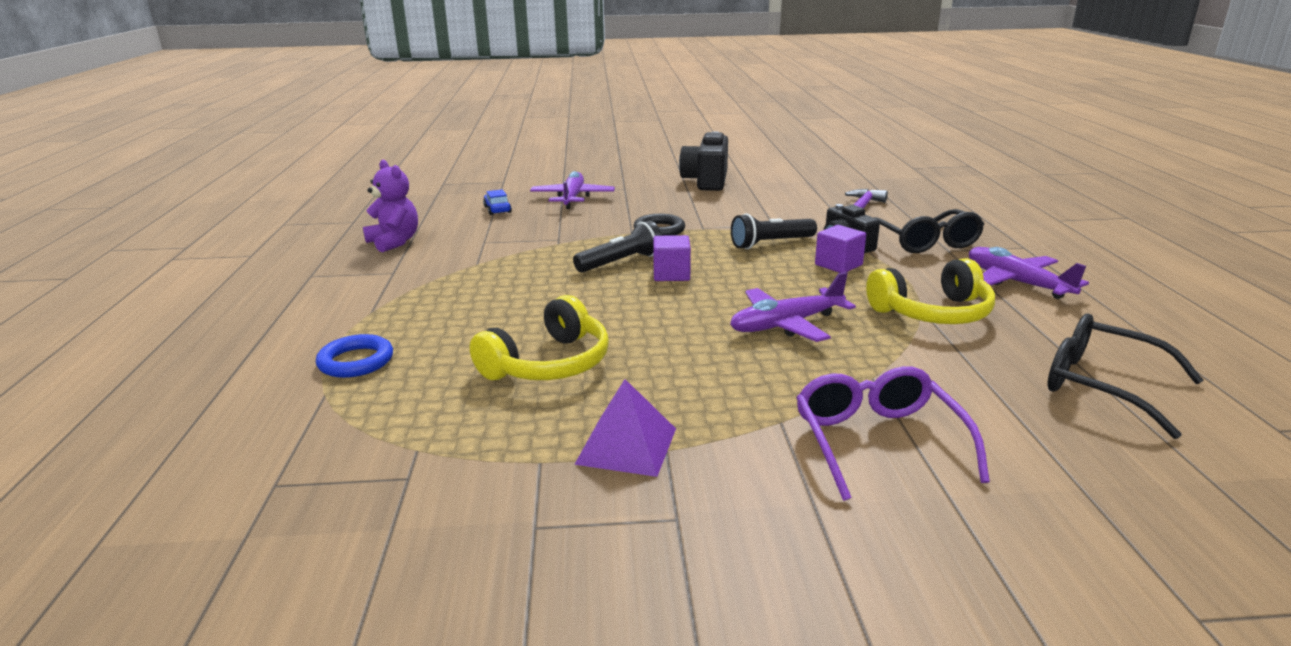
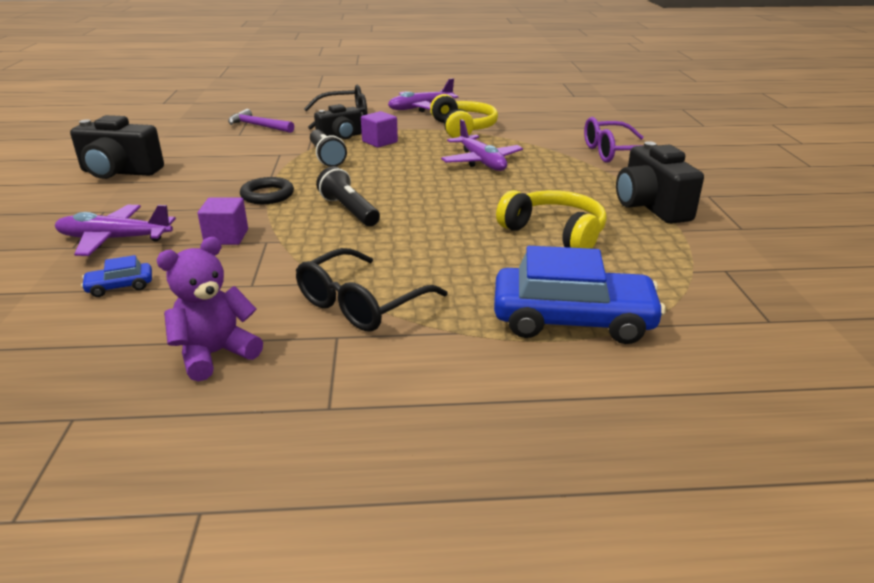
camera: 90 degrees left, 5 degrees up
(356, 361) = (572, 320): blue ring -> blue car
(627, 446) = (651, 206): purple pyramid -> black camera
(671, 274) = (384, 192): purple cube -> purple cube (226, 237)
(1104, 386) = (545, 111): black glasses -> black glasses (362, 303)

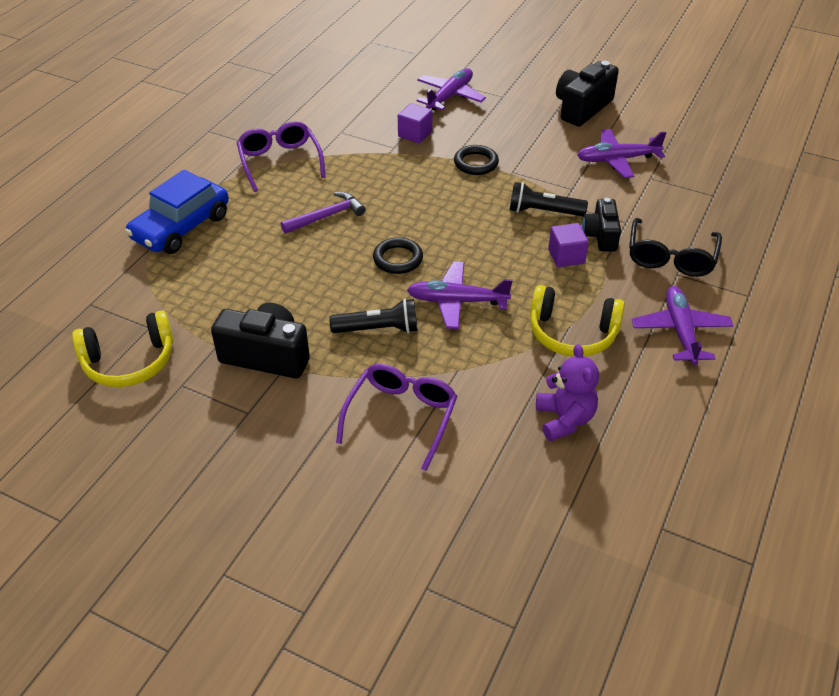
camera: 120 degrees right, 15 degrees up
(120, 286) = (381, 93): blue car -> none
(215, 354) = (282, 110): purple teddy bear -> purple teddy bear (564, 419)
(217, 147) = (617, 160): none -> purple plane
(258, 126) = (672, 194): purple hammer -> purple hammer (326, 216)
(349, 210) = (412, 192): black flashlight -> black flashlight (378, 329)
(362, 303) = (280, 162): black glasses -> purple glasses
(460, 192) = (398, 259): none -> black ring
(555, 233) = (280, 274): yellow headphones -> yellow headphones (129, 362)

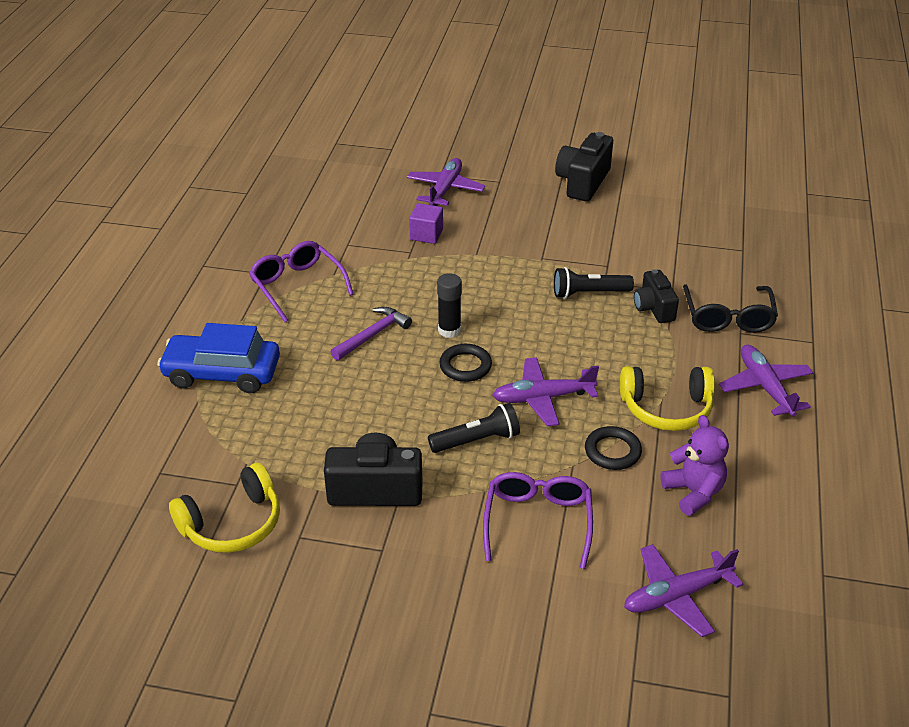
camera: 15 degrees left, 5 degrees down
(181, 227) = (222, 373): blue car -> blue car turned 75 degrees clockwise
(397, 224) = (449, 330): none -> black glue stick
(476, 163) = (501, 255): black ring -> black ring (612, 451)
(566, 256) = (629, 334): purple cube -> none
(617, 160) = (638, 229): purple plane -> purple plane (676, 596)

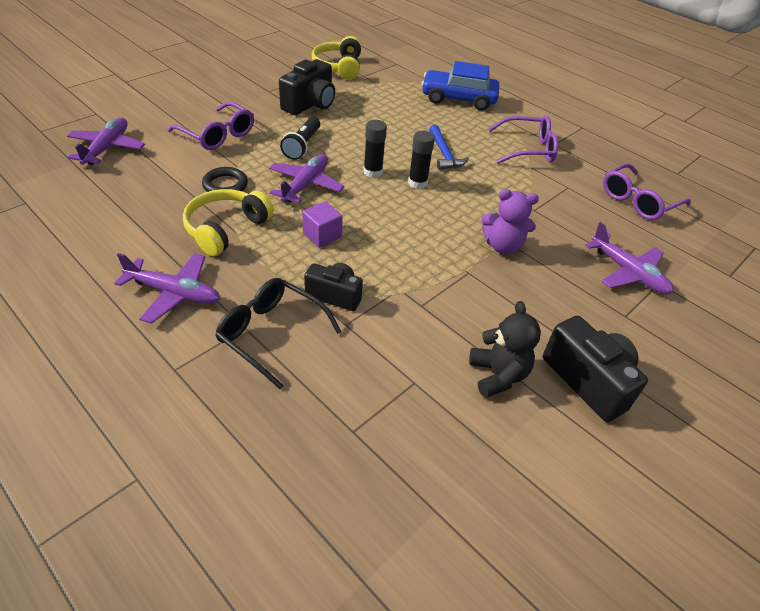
camera: 120 degrees right, 5 degrees up
(222, 373) = (458, 99): blue car -> blue car turned 120 degrees counterclockwise
(326, 204) = (638, 201): none -> purple glasses
(372, 335) = (444, 154): purple hammer -> blue hammer
(426, 234) = (554, 228): purple cube -> purple cube (322, 235)
(465, 366) = (373, 172): black ring -> black glue stick
(589, 293) = (393, 270): black flashlight -> none
(626, 214) = (498, 375): none -> black teddy bear
(693, 492) = (150, 195): purple teddy bear -> purple teddy bear (502, 246)

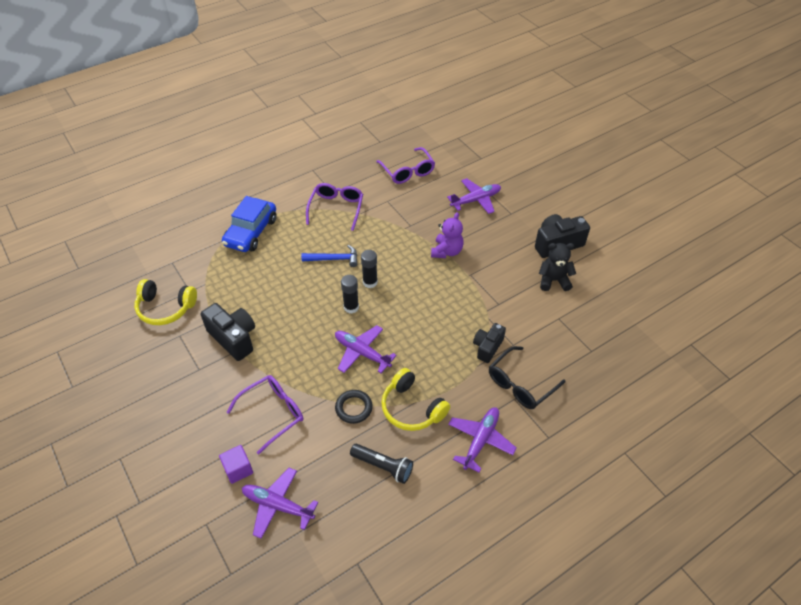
camera: 75 degrees left, 5 degrees up
(302, 146) = (304, 350): black flashlight -> black flashlight (383, 466)
(322, 235) = (426, 348): purple cube -> purple cube (238, 469)

